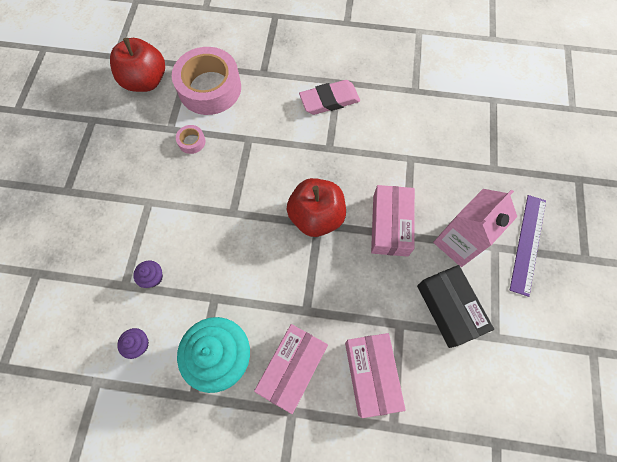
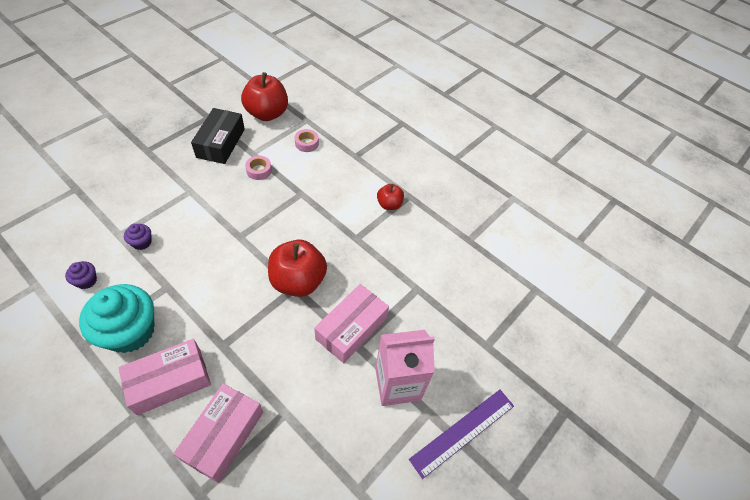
camera: 30 degrees right, 15 degrees down
(210, 88) = (306, 143): pink tape -> pink tape, size x0.41
(329, 100) = (389, 204): pink eraser -> red apple
(449, 308) = (339, 433): black box -> black box (221, 143)

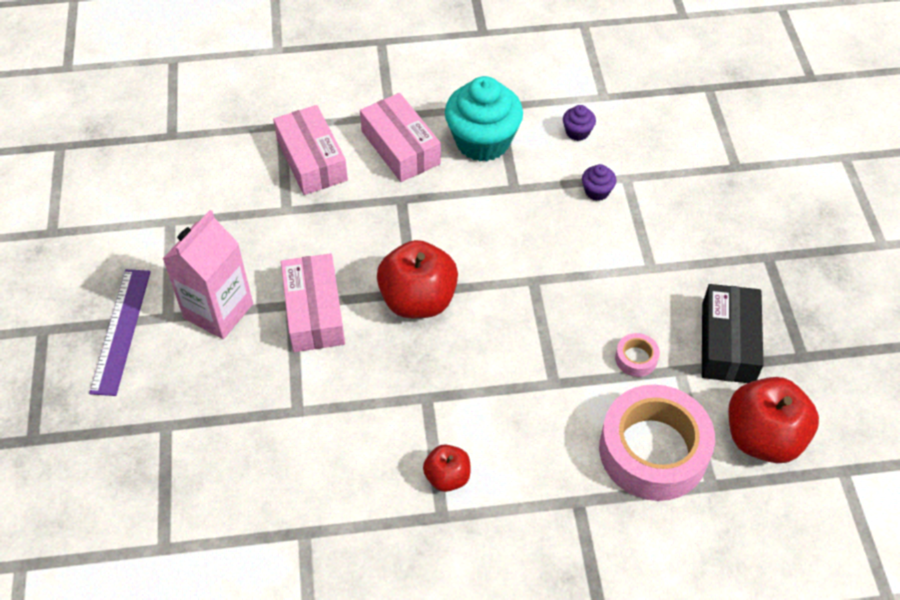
camera: 135 degrees right, 0 degrees up
(170, 381) = (400, 147): pink box -> pink box turned 45 degrees counterclockwise
(221, 143) = (728, 343): black box -> black box turned 45 degrees clockwise
(306, 143) = (653, 450): pink tape -> pink tape, size x2.45

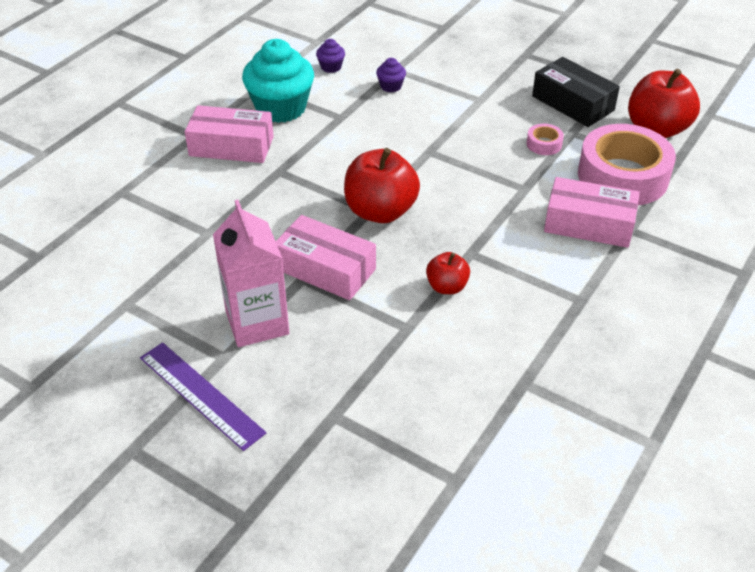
camera: 50 degrees left, 10 degrees down
(312, 160) = (179, 194): pink box -> pink box (588, 224)
(447, 477) = (550, 279): red apple -> red apple (447, 287)

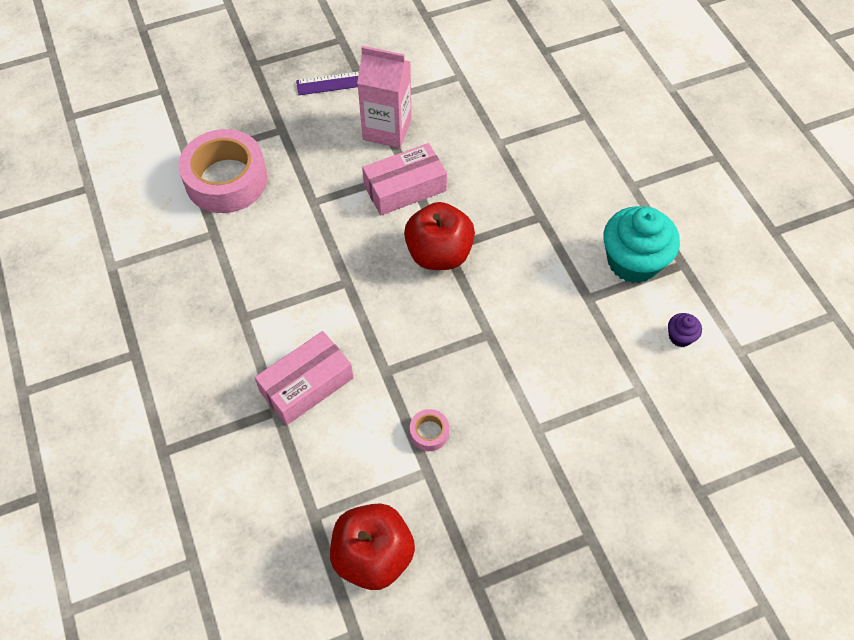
camera: 125 degrees right, 15 degrees up
(231, 146) = (598, 202): pink box -> none
(391, 86) = (612, 367): purple cupcake -> none
(447, 287) = (327, 245): red apple -> none
(573, 103) = (470, 511): black box -> none
(622, 176) = (337, 462): pink tape -> pink tape (226, 180)

